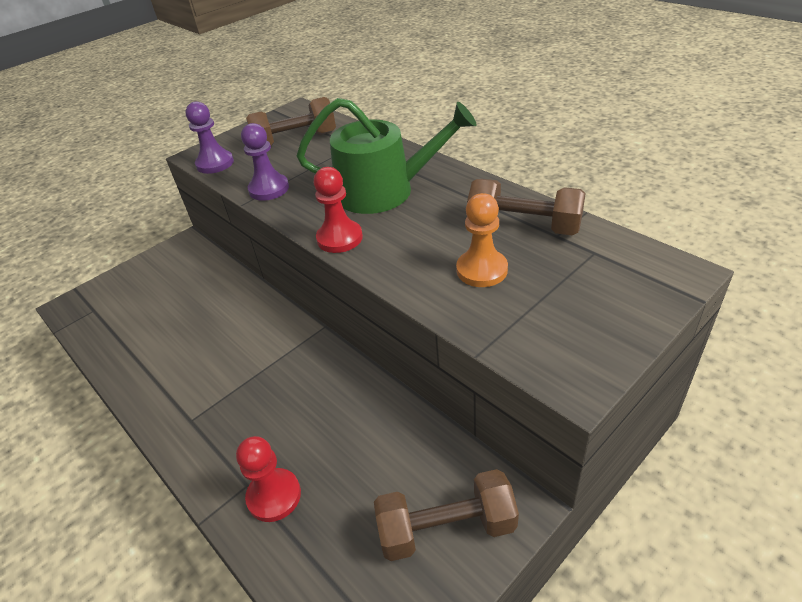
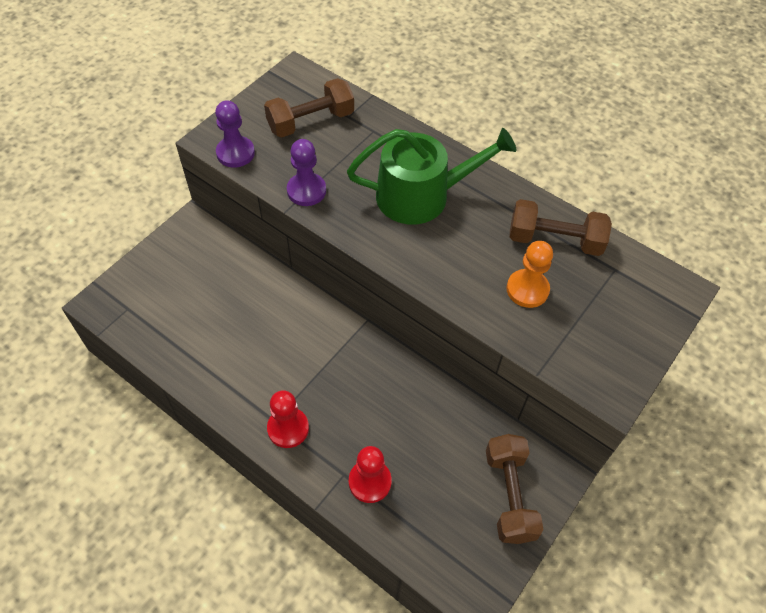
camera: 15 degrees left, 15 degrees up
(339, 238) = (395, 254): red pawn -> red pawn (288, 428)
(446, 528) = (509, 495): brown dumbbell -> brown dumbbell turned 75 degrees counterclockwise

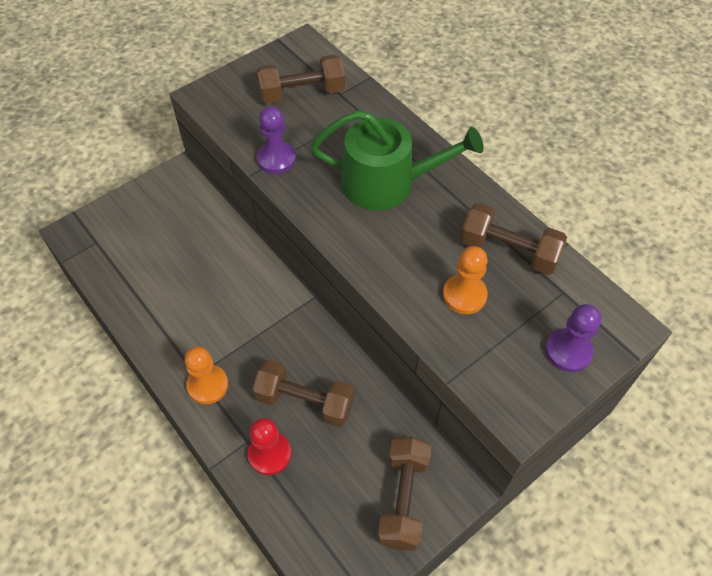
camera: 15 degrees right, 0 degrees up
(235, 153) = (221, 112): purple pawn -> purple pawn (568, 351)
(288, 428) = (207, 385): red pawn -> orange pawn
(388, 424) = (304, 401): none -> brown dumbbell

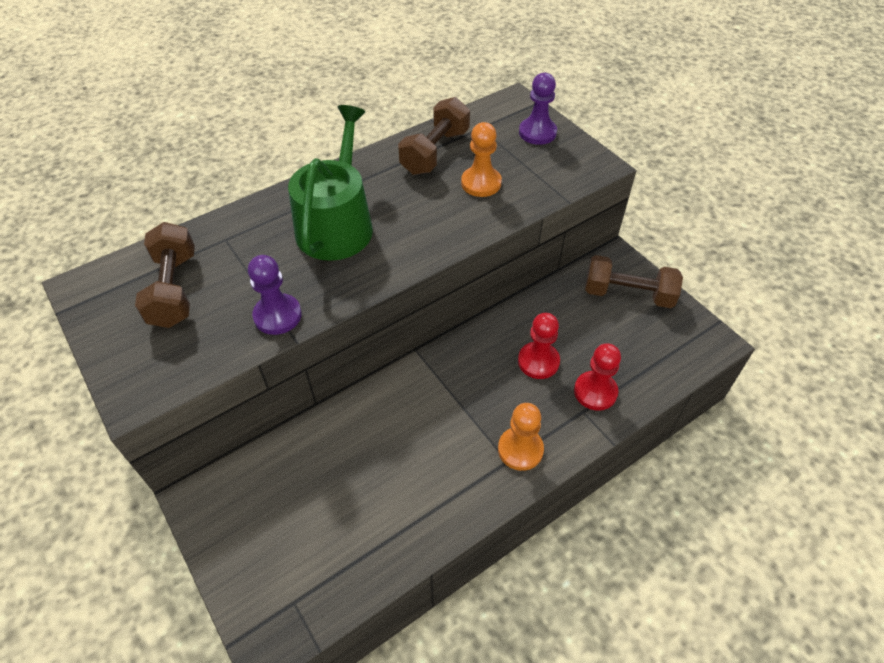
camera: 85 degrees left, 5 degrees down
(304, 401) = (538, 361): brown dumbbell -> red pawn

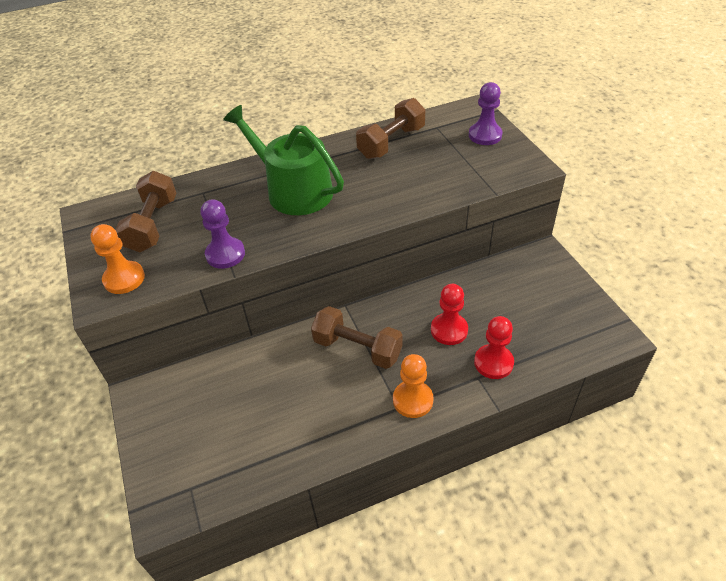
camera: 15 degrees right, 5 degrees down
(337, 224) = (293, 190): green watering can -> green watering can turned 75 degrees counterclockwise
(481, 183) = (423, 171): orange pawn -> orange pawn (124, 279)
(628, 294) = (547, 285): brown dumbbell -> brown dumbbell (357, 348)

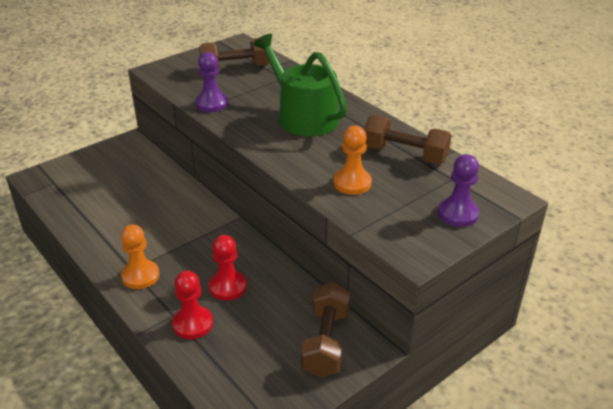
camera: 70 degrees right, 10 degrees down
(124, 279) = (176, 73): orange pawn -> orange pawn (352, 183)
(293, 190) = (303, 116): green watering can -> green watering can turned 60 degrees counterclockwise
(357, 348) = (192, 233): brown dumbbell -> brown dumbbell (325, 342)

